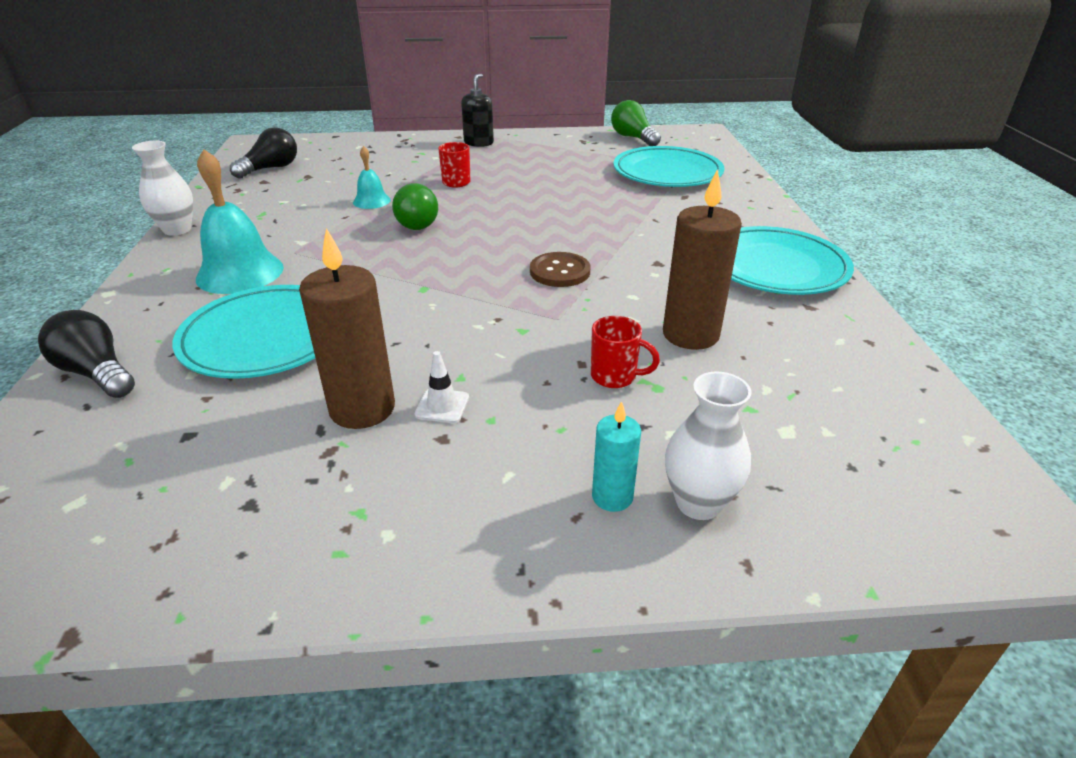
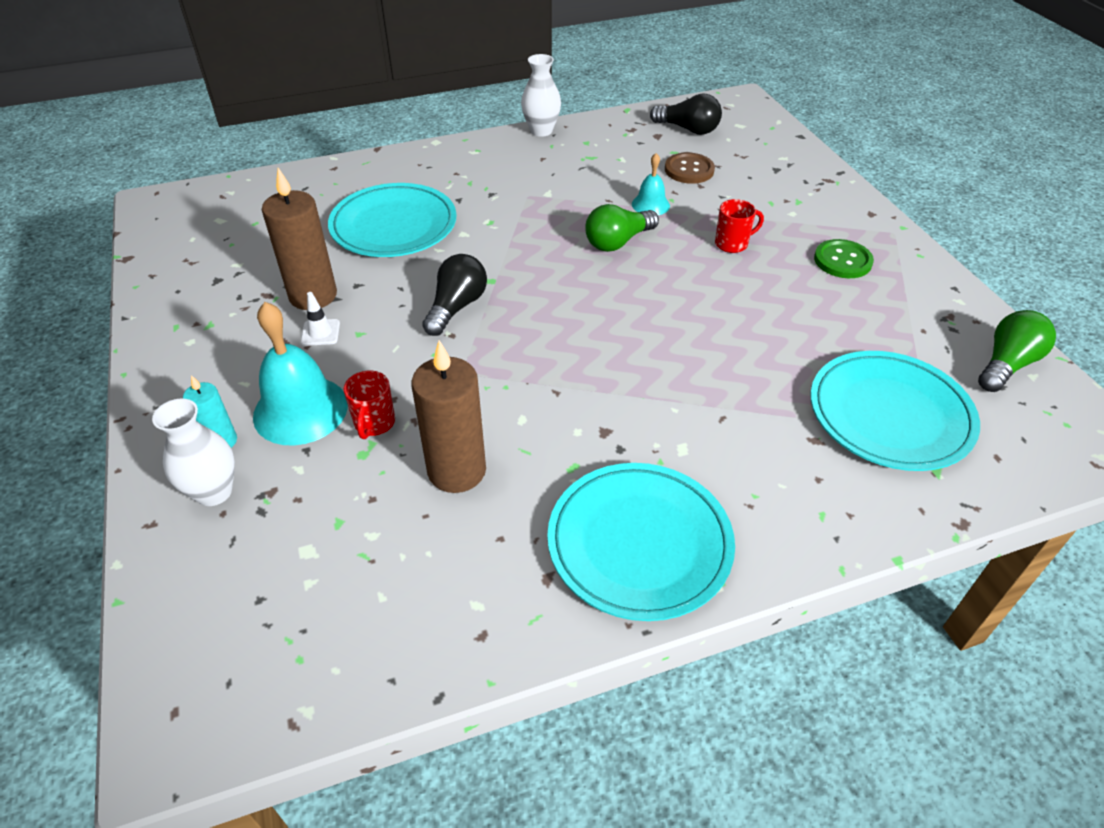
camera: 75 degrees right, 10 degrees up
(97, 373) = (338, 177): black light bulb -> black light bulb (456, 307)
(240, 273) = (483, 183): turquoise bell -> turquoise bell (300, 410)
(478, 143) = (862, 233): black soap dispenser -> none
(505, 154) = (842, 261): none -> green button
(560, 271) = (554, 358): brown button -> brown button (689, 170)

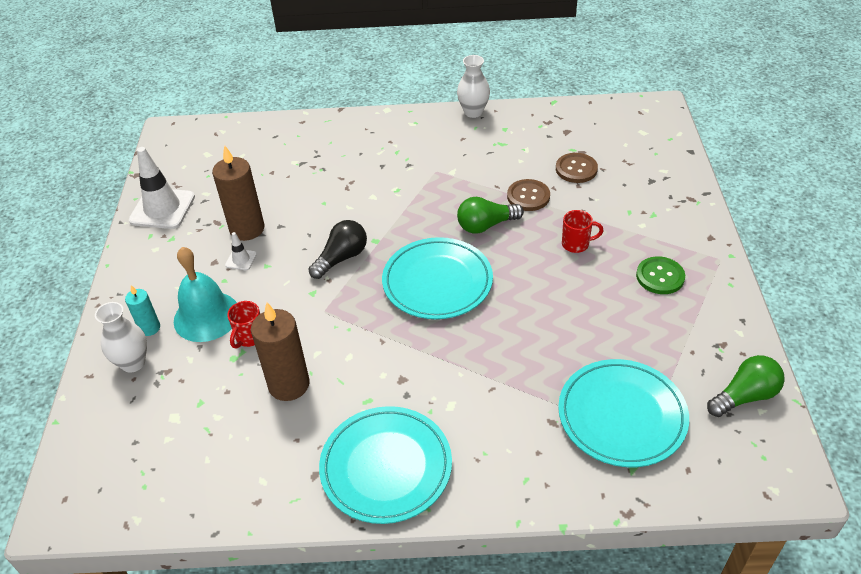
camera: 20 degrees right, 0 degrees up
(181, 292) = (162, 209): none -> white traffic cone
(394, 226) = (325, 181): turquoise plate -> turquoise plate (437, 282)
(650, 205) = (528, 196): turquoise bell -> brown button
(688, 129) = (595, 129): black light bulb -> none

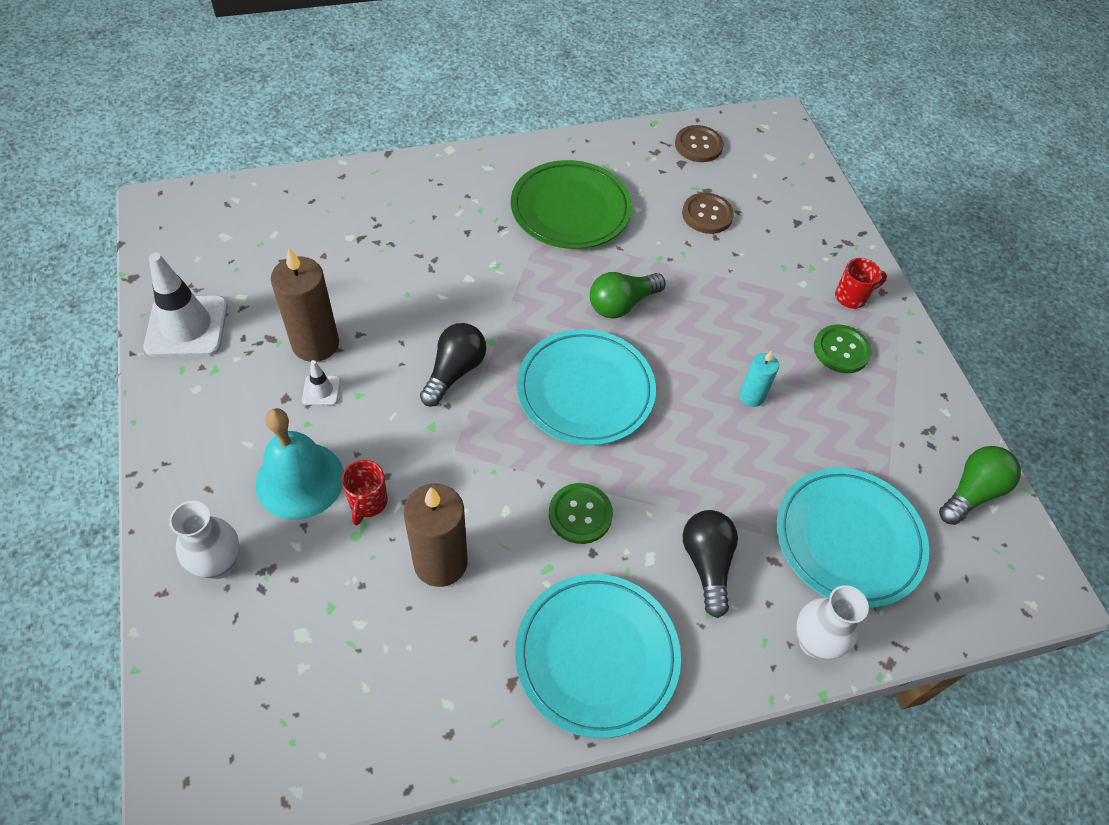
camera: 20 degrees left, 10 degrees up
(149, 328) = (226, 509): turquoise candle -> turquoise candle (751, 396)
(405, 367) = (580, 514): none -> green button
(466, 157) = (570, 209): none -> green plate
(473, 112) = (561, 144): white vase -> white vase (814, 642)
(495, 416) = (707, 564): none -> black light bulb
(528, 196) = (661, 258): brown button -> brown button (698, 145)
(576, 244) = (735, 318): red mug -> red mug (851, 297)

